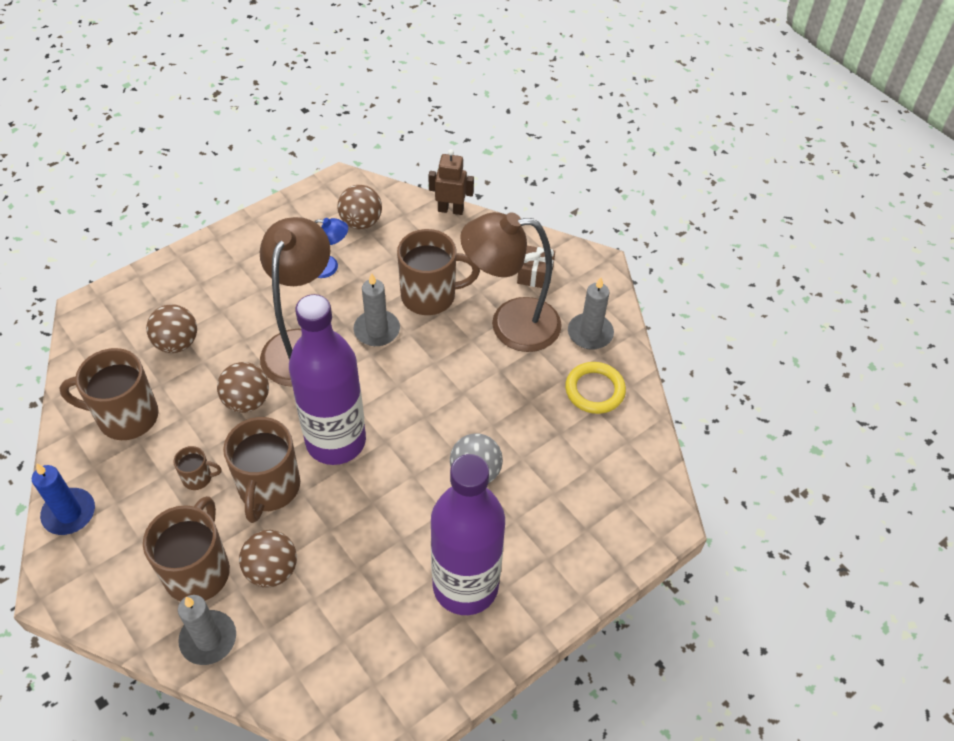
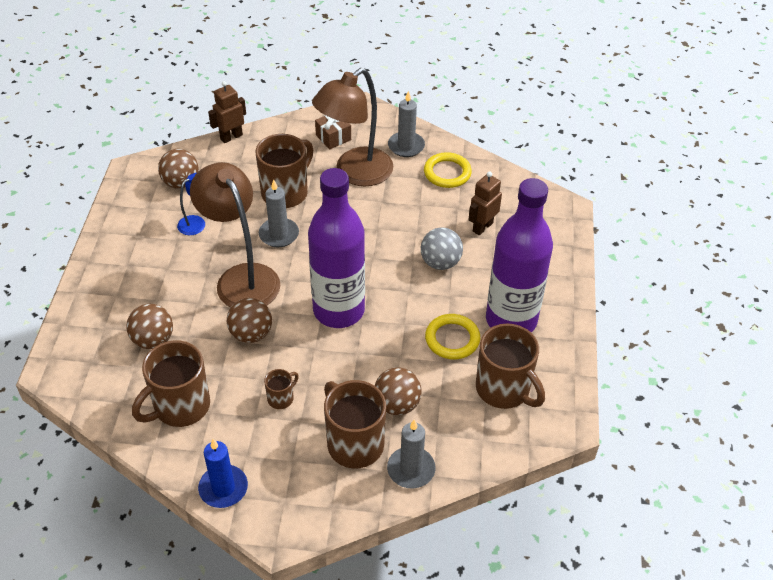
camera: 45 degrees left, 5 degrees down
(268, 488) = (333, 367): brown mug -> brown mug (504, 389)
(391, 555) = (452, 339): none -> yellow ring
(558, 471) = (482, 227): none -> brown robot

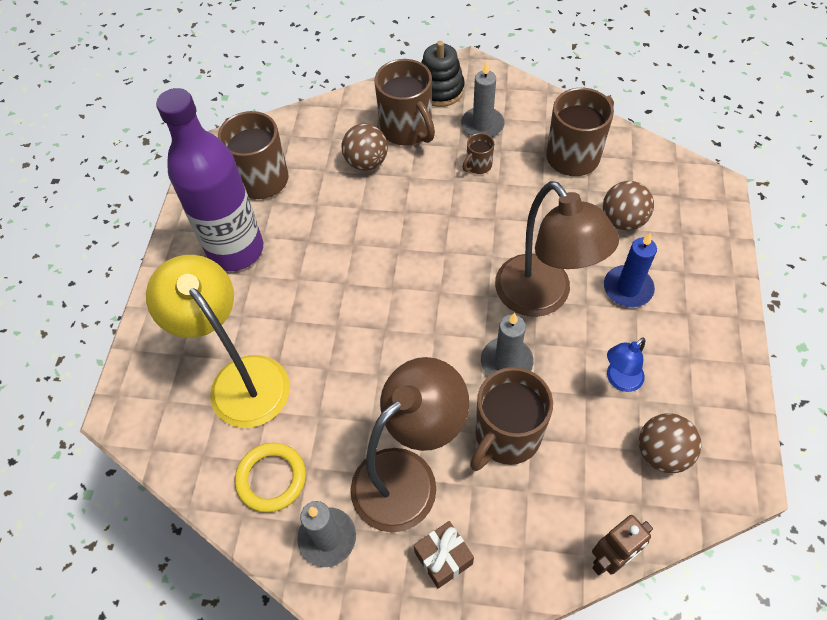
camera: 175 degrees left, 10 degrees up
(223, 488) = (518, 94): blue candle -> blue candle (628, 288)
(251, 334) = (519, 229): brown ball -> none
(315, 497) = (440, 90): none -> black stacking toy
(339, 310) = (425, 258): purple bottle -> none
(411, 469) = (357, 111): grey candle -> grey candle (482, 125)
(440, 262) = (303, 323): grey ball -> none
(452, 339) = (303, 227): yellow ring -> none
(482, 227) = (240, 378): brown robot -> yellow lamp

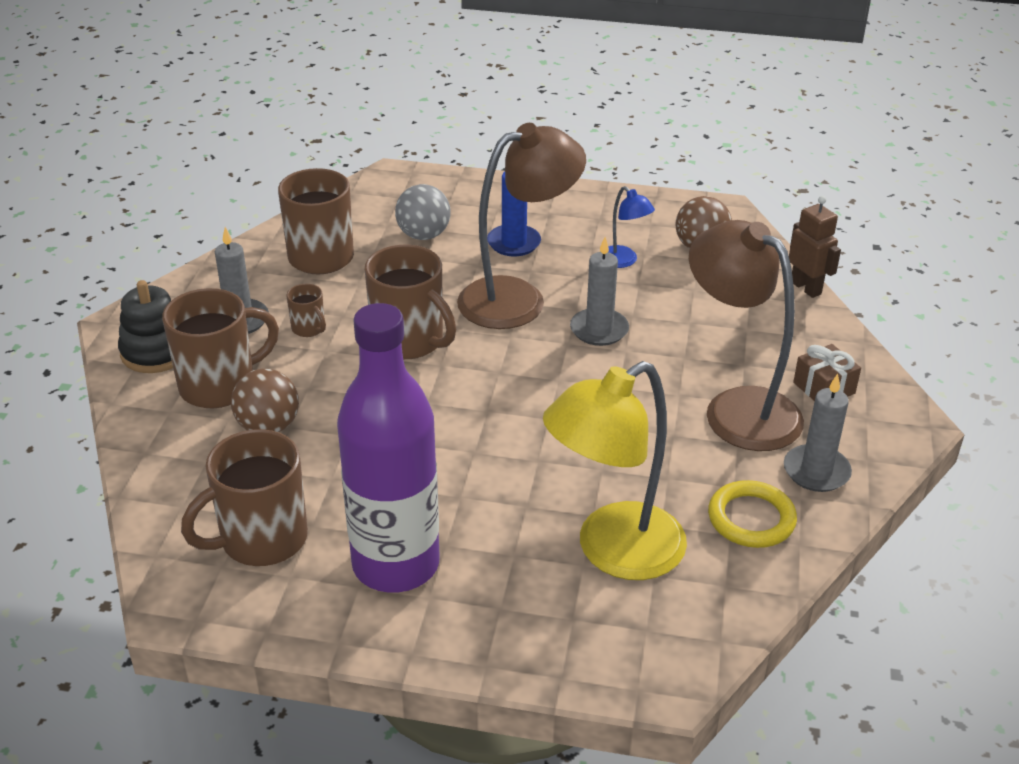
camera: 90 degrees left, 20 degrees down
(506, 436) = (687, 337): brown mug -> brown mug (409, 341)
(623, 220) = (423, 235): brown ball -> grey ball

